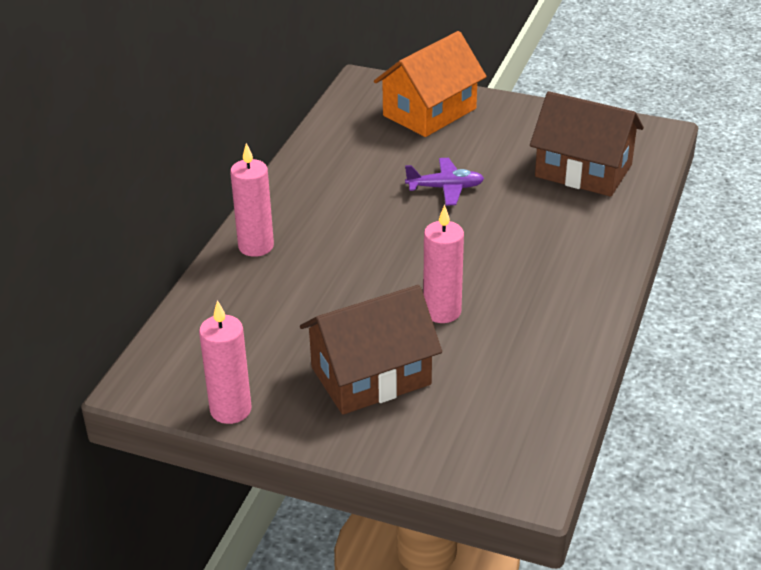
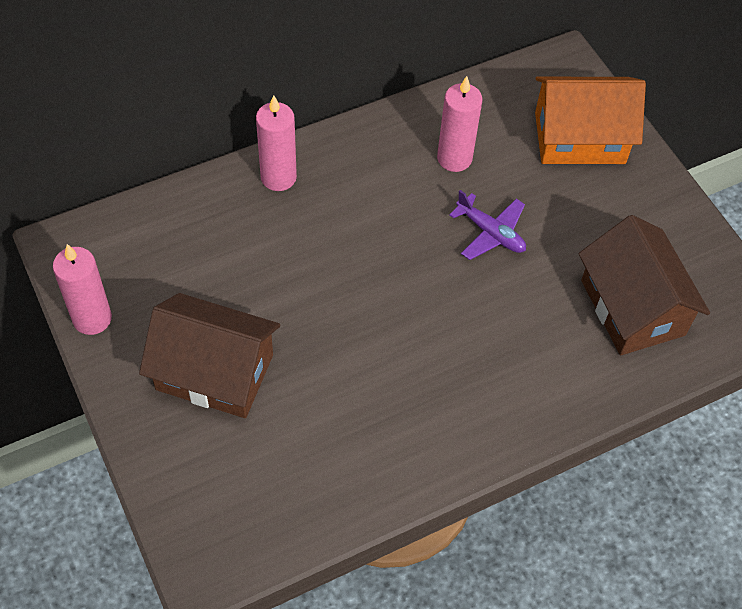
camera: 40 degrees right, 20 degrees up
(442, 311) = (335, 357): pink candle -> pink candle (454, 158)

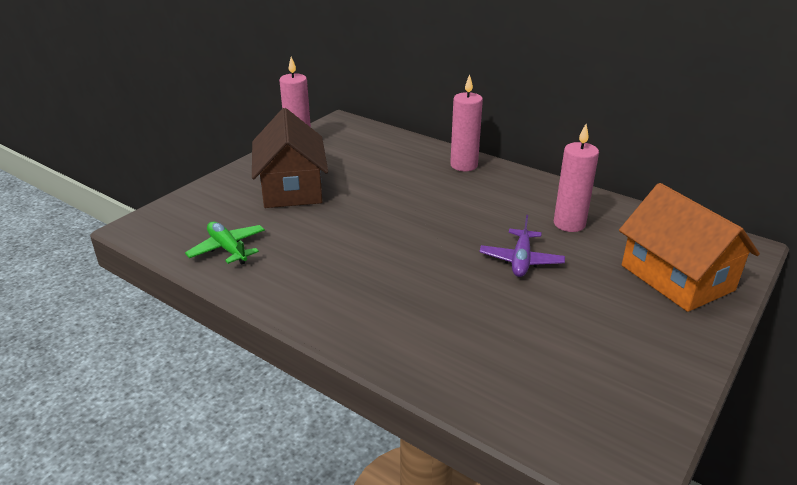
camera: 65 degrees right, 25 degrees down
(314, 485) = (227, 249): none -> green plane
(632, 307) = (533, 363): brown house -> none

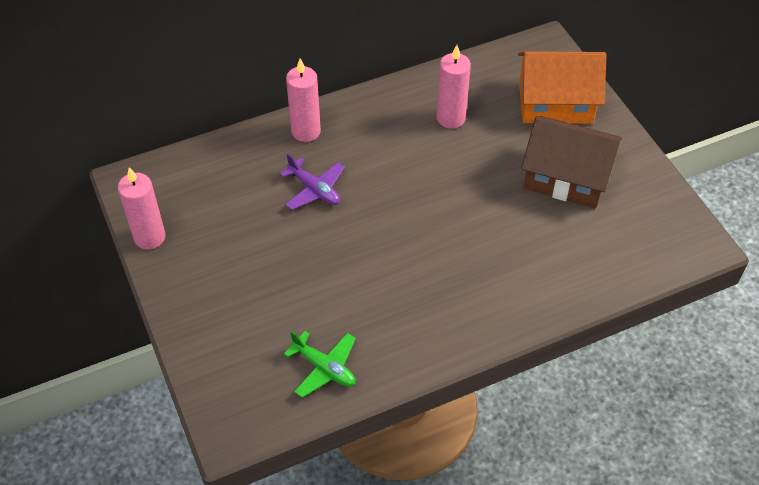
camera: 60 degrees left, 20 degrees up
(227, 249) = (324, 368): green plane -> green plane turned 135 degrees counterclockwise
(291, 188) = (246, 279): brown house -> brown house (566, 177)
(521, 260) = (478, 176): purple plane -> purple plane (314, 190)

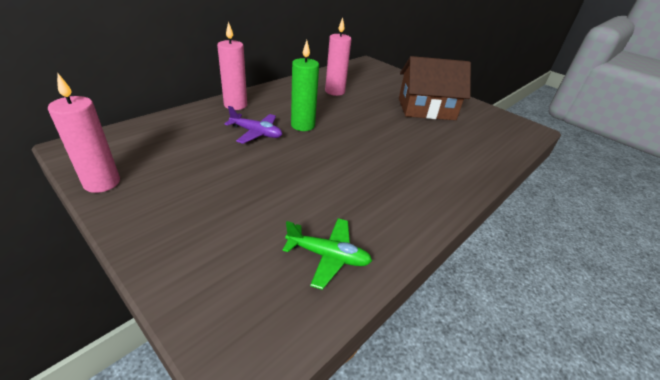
camera: 25 degrees left, 15 degrees down
(375, 184) = (302, 125): none -> green candle
(555, 103) = (392, 81): orange house -> none

